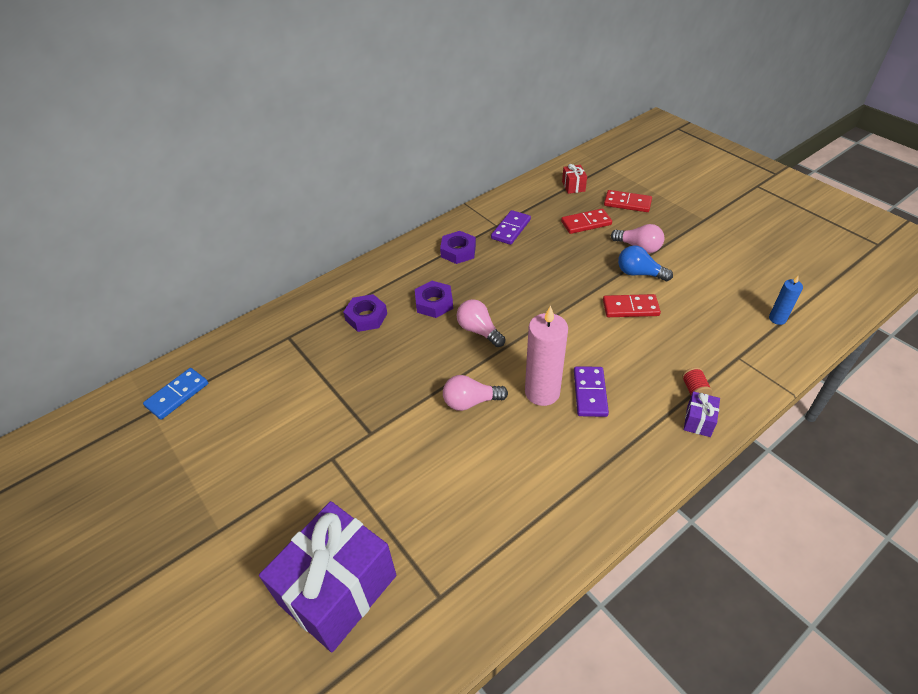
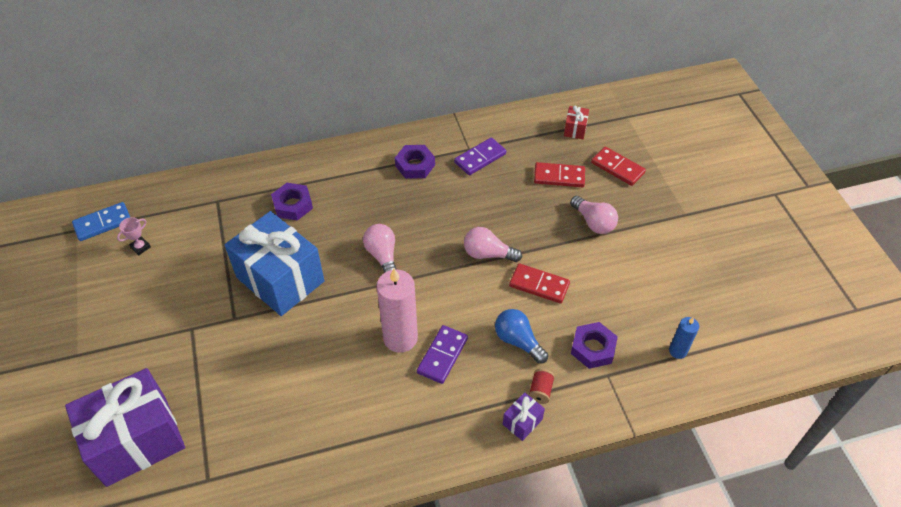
camera: 20 degrees right, 5 degrees up
(232, 403) = (140, 247): none -> pink trophy
(395, 383) = (280, 279): none -> blue gift
(434, 303) = (360, 213): purple nut -> purple nut (593, 348)
(470, 402) = (333, 322): pink light bulb -> pink light bulb (488, 254)
(639, 273) = (573, 251): blue light bulb -> blue light bulb (518, 341)

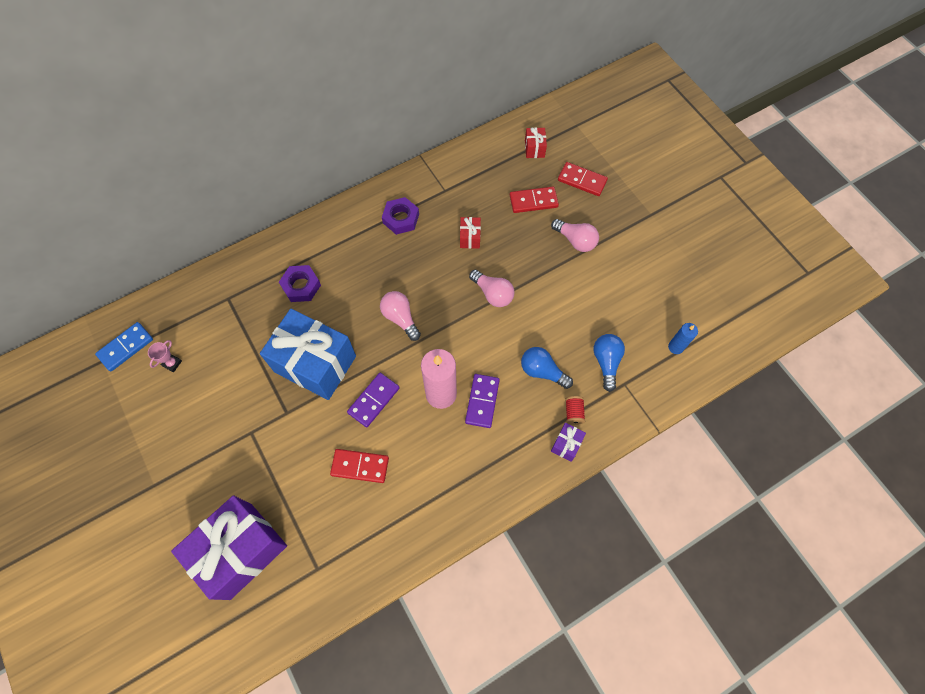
camera: 15 degrees left, 15 degrees up
(480, 158) = (458, 198): purple domino -> purple domino (373, 400)
(480, 197) = (470, 238): none -> red gift
(488, 254) = (493, 294): pink light bulb -> pink light bulb turned 135 degrees counterclockwise
(539, 285) = (545, 313): red domino -> red domino (360, 466)
(593, 348) = (606, 362): purple nut -> blue light bulb

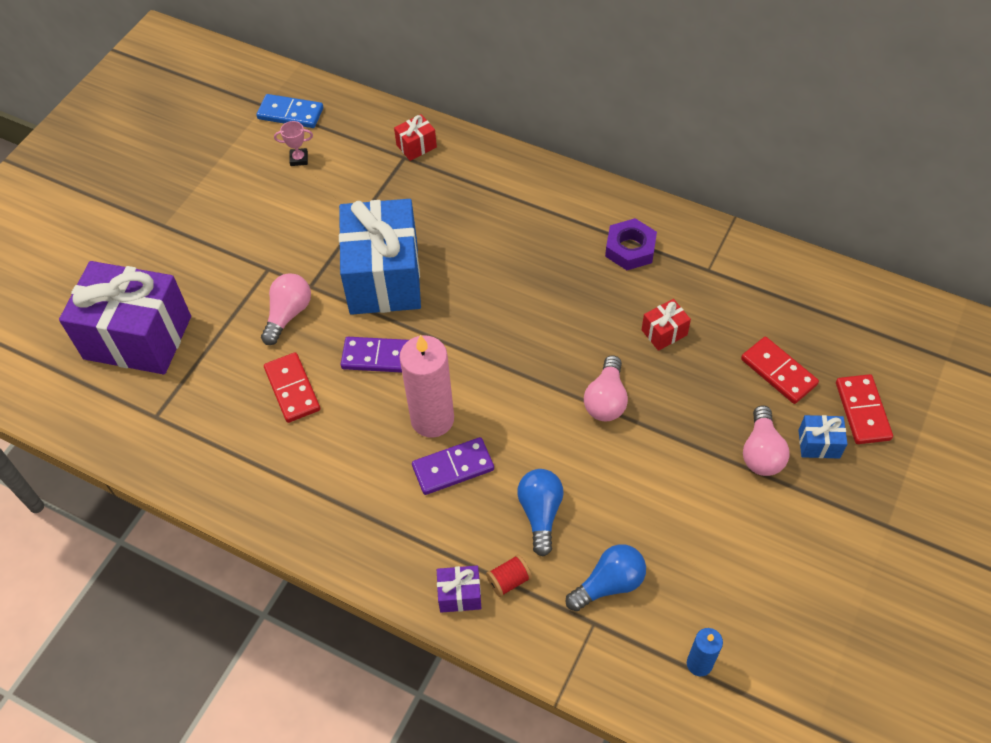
camera: 60 degrees right, 10 degrees down
(301, 286) = (467, 209): purple nut -> none
(400, 318) = (499, 323): pink light bulb -> pink light bulb (288, 314)
(534, 149) = (860, 330): red gift -> red gift (416, 146)
(588, 212) = (819, 444): none -> blue gift

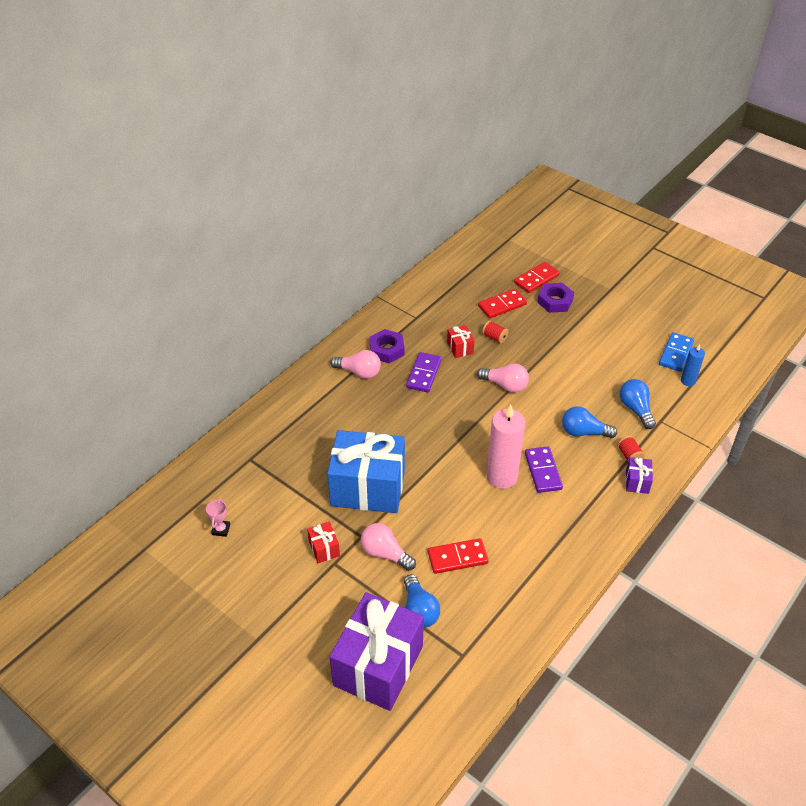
camera: 80 degrees left, 10 degrees down
(212, 363) = (419, 610): none -> blue light bulb
(290, 114) = (164, 530): blue domino -> blue domino (676, 354)
(378, 357) = (441, 500): purple domino -> purple domino (423, 374)
(416, 146) = (241, 450): red gift -> red gift (324, 548)
(702, 372) = (494, 337): none -> red spool
(761, 452) = (556, 325): pink light bulb -> pink light bulb (359, 372)
(819, 444) = (555, 301): blue gift -> purple nut
(862, 411) = (536, 279): red domino -> red domino turned 45 degrees counterclockwise

